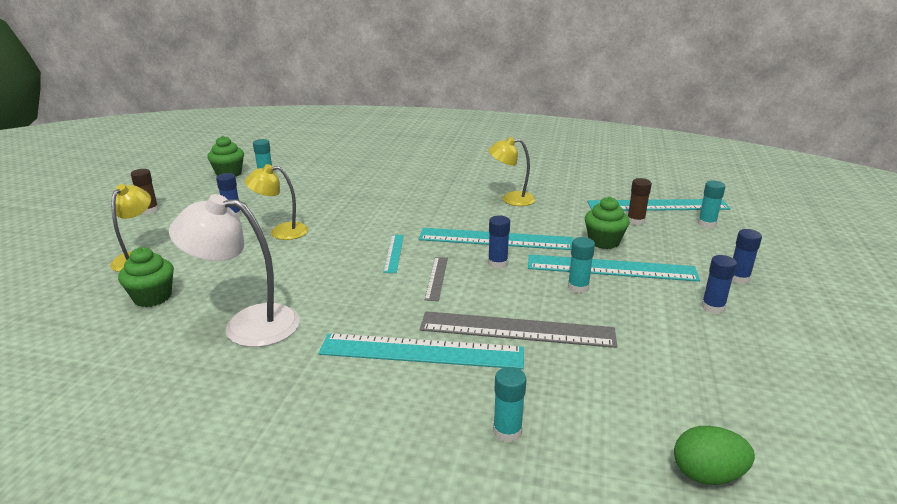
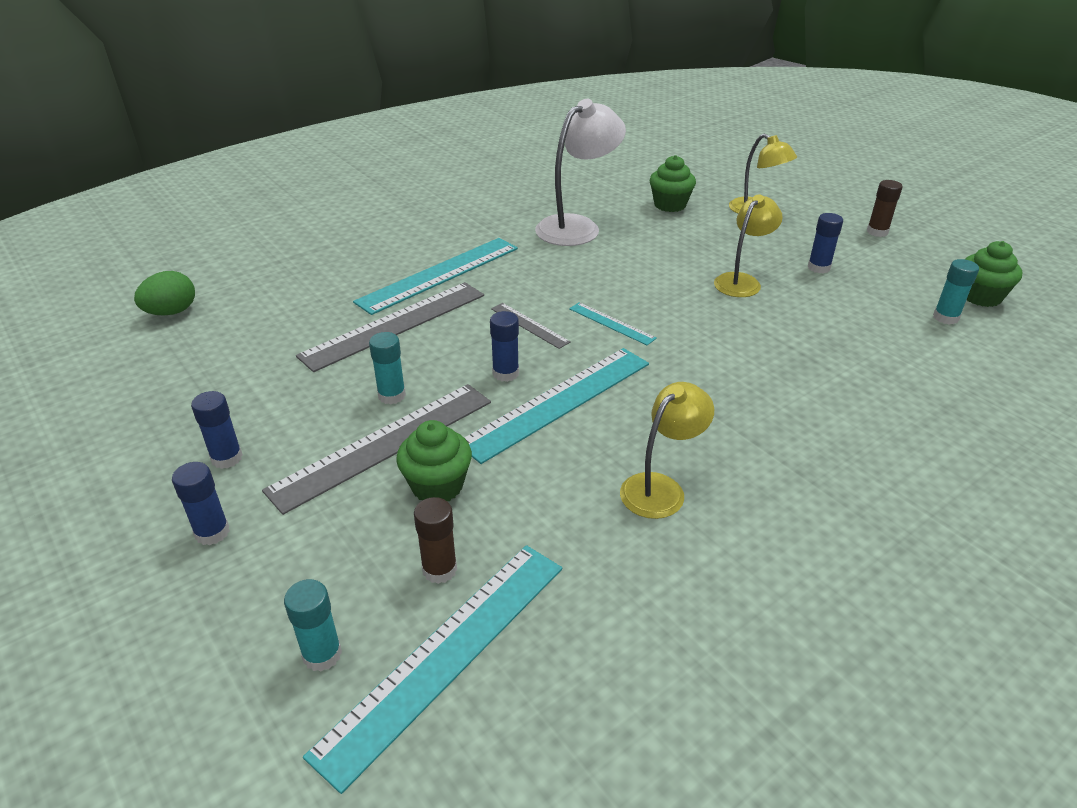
camera: 130 degrees right, 10 degrees up
(507, 431) = (320, 269): turquoise glue stick -> none
(611, 268) = (383, 444): turquoise ruler -> grey ruler

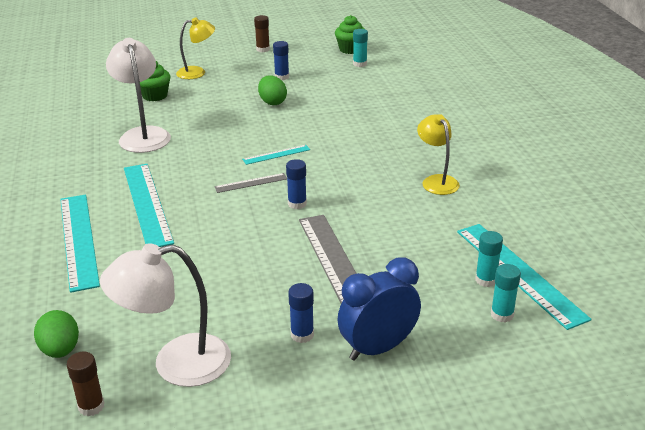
camera: 65 degrees left, 5 degrees down
(160, 384) = (176, 363): none -> white lamp
(212, 532) = (378, 348): blue glue stick -> blue clock
(392, 395) = (285, 252): turquoise glue stick -> turquoise glue stick (486, 280)
(394, 324) = (197, 236): grey ruler -> none
(437, 486) = (389, 251): green cupcake -> none
(439, 569) = (459, 263): brown glue stick -> brown glue stick (91, 406)
(558, 402) = (341, 193): turquoise ruler -> turquoise ruler (78, 240)
(742, 281) = (272, 102): yellow lamp -> green egg

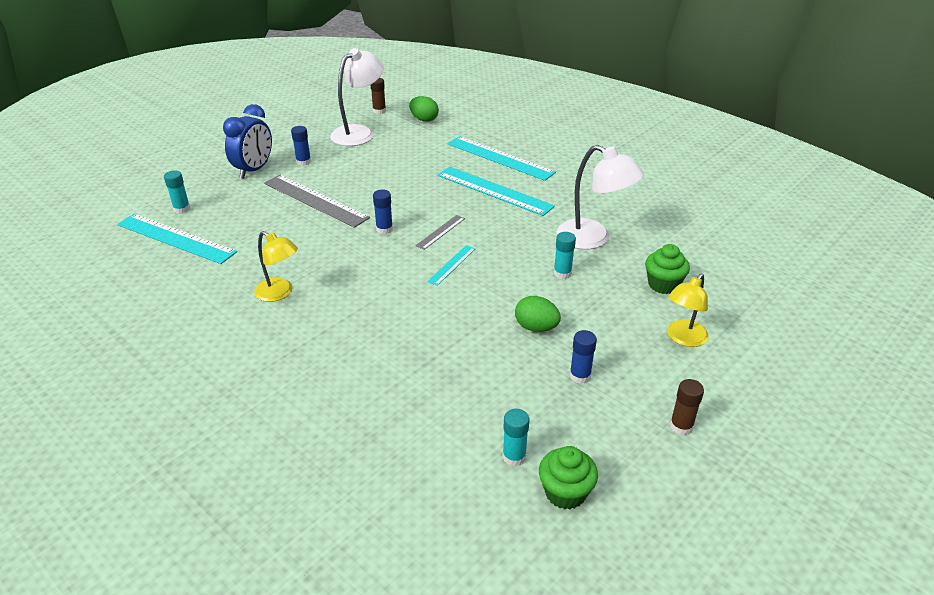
camera: 145 degrees right, 5 degrees up
(486, 280) = (200, 225): turquoise glue stick -> turquoise glue stick (562, 273)

